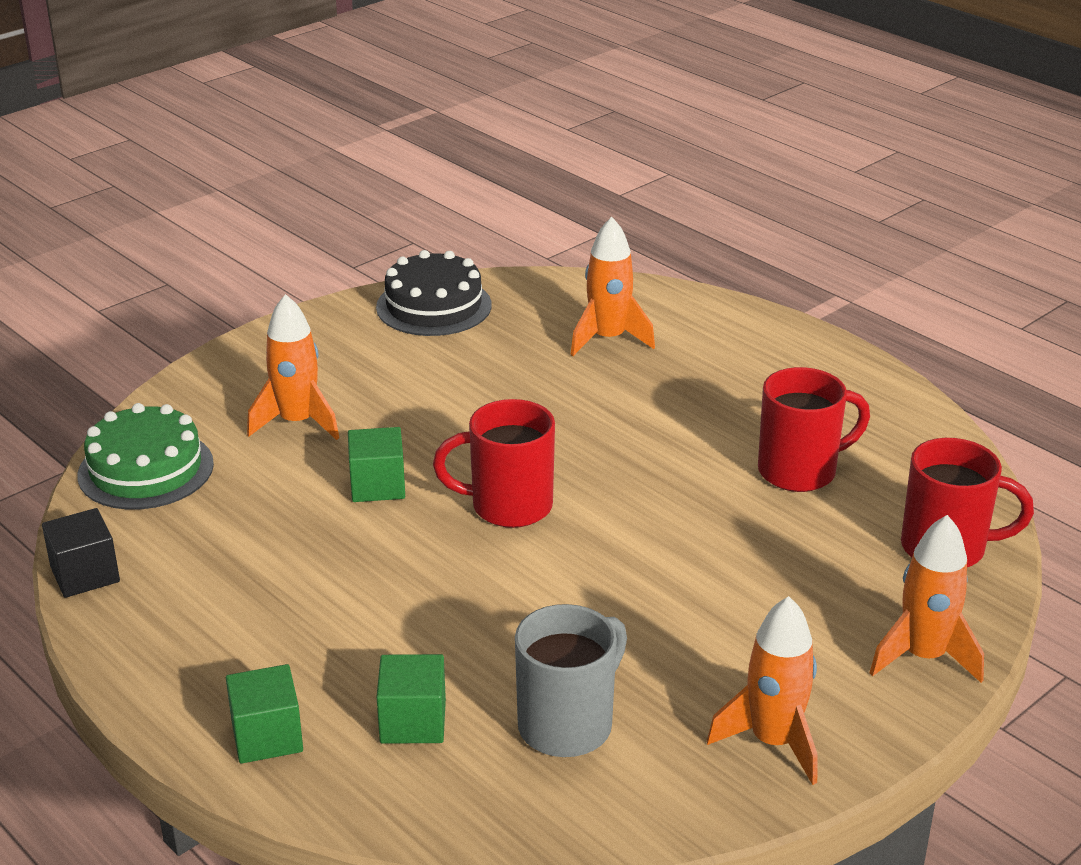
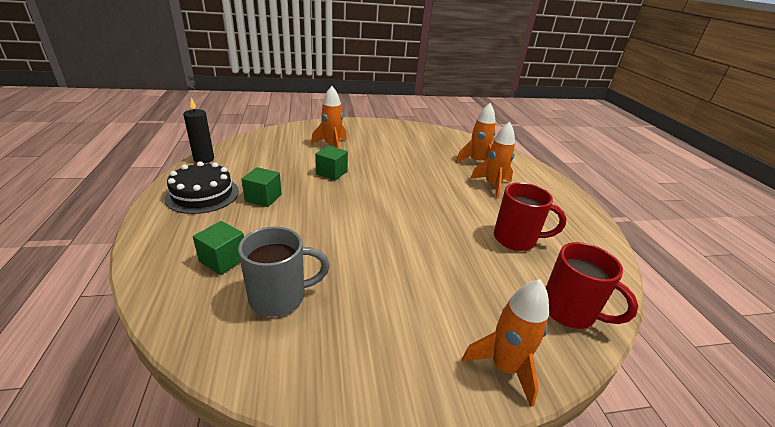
camera: 30 degrees right, 0 degrees up
(85, 574) = (204, 159): black cube -> black candle
(146, 469) = (267, 140): green cake -> none
(267, 736) = (168, 236): green cube -> green cube (263, 198)
(434, 306) = (421, 132): black cake -> black cake (202, 194)
(508, 506) = (369, 199): red mug -> none
(773, 742) = (366, 368): orange rocket -> orange rocket (492, 185)

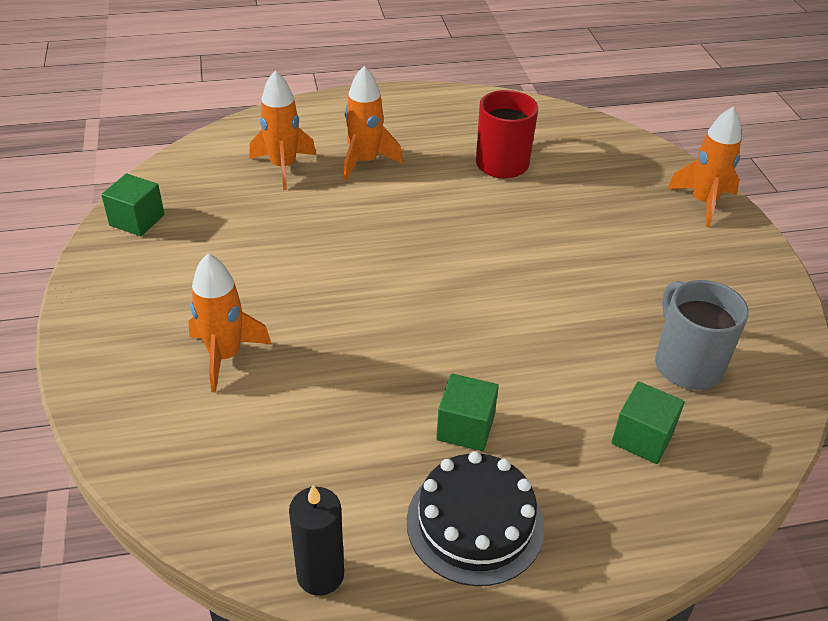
camera: 90 degrees left, 10 degrees up
(331, 173) = (353, 345): green cube -> green cube (137, 220)
(570, 311) = (615, 150): red mug -> none

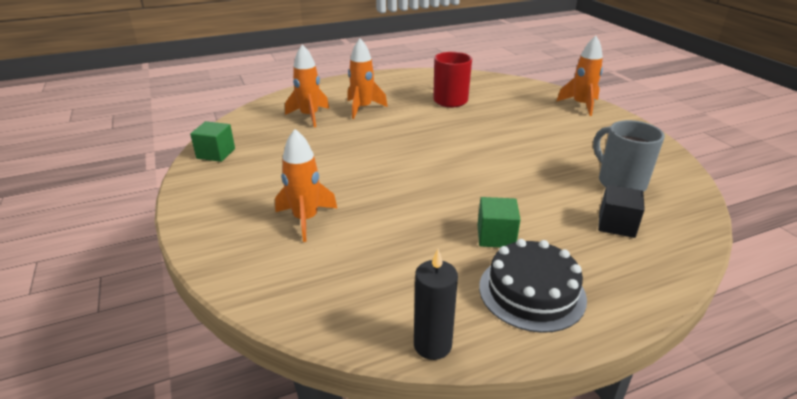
camera: 10 degrees left, 10 degrees down
(642, 437) = (616, 225): green cube -> black cube

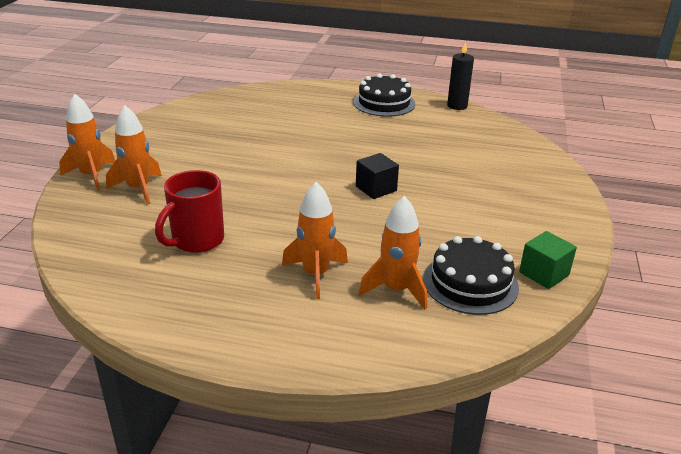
camera: 145 degrees left, 0 degrees up
(266, 133) = (470, 283): none -> black cake
(306, 219) = (483, 176): orange rocket -> orange rocket (138, 189)
(496, 236) = (365, 125): green cube -> none
(616, 225) = (285, 105): black cube -> black cube (376, 188)
(620, 182) = (230, 118): grey mug -> none

